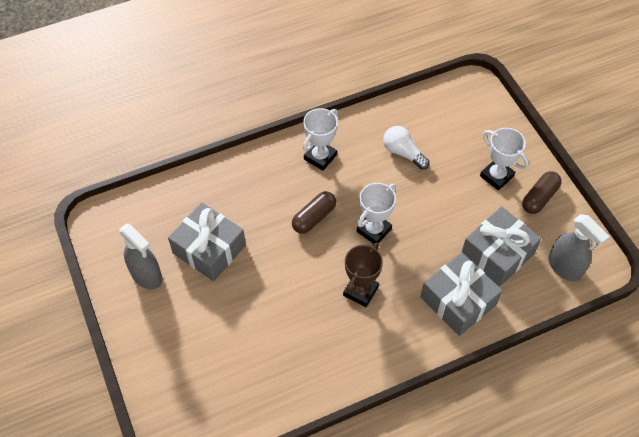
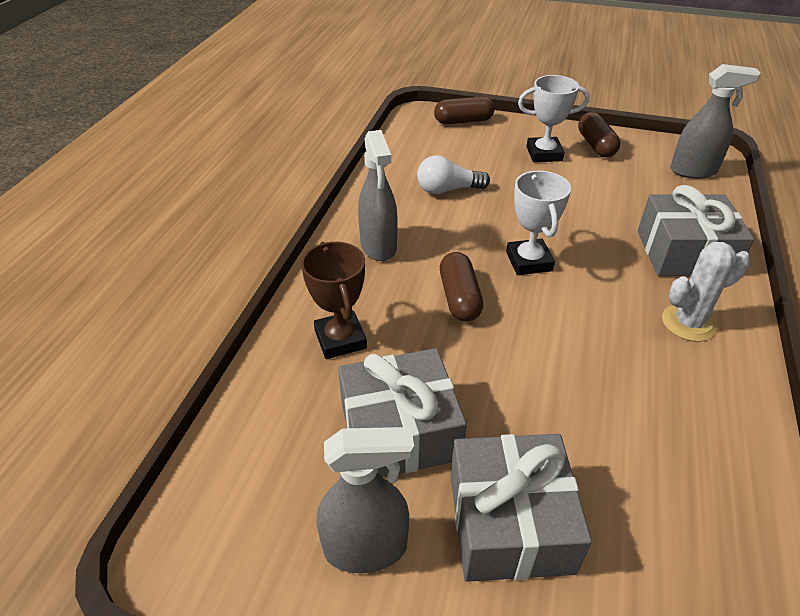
camera: 50 degrees left, 15 degrees down
(320, 157) = (378, 246): white trophy -> grey spray bottle
(360, 291) = (609, 318): brown trophy -> brown trophy (340, 339)
(391, 329) = (688, 323): none -> white cactus
(490, 111) = (463, 121): none -> brown capsule
(497, 254) = (642, 199): grey gift -> grey gift (510, 522)

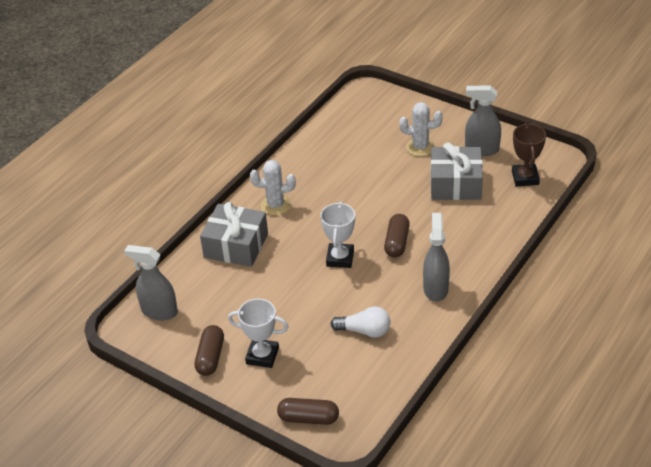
camera: 160 degrees left, 0 degrees up
(340, 339) = (475, 231): brown trophy -> brown trophy (525, 178)
(510, 522) = (420, 147): grey gift -> white cactus

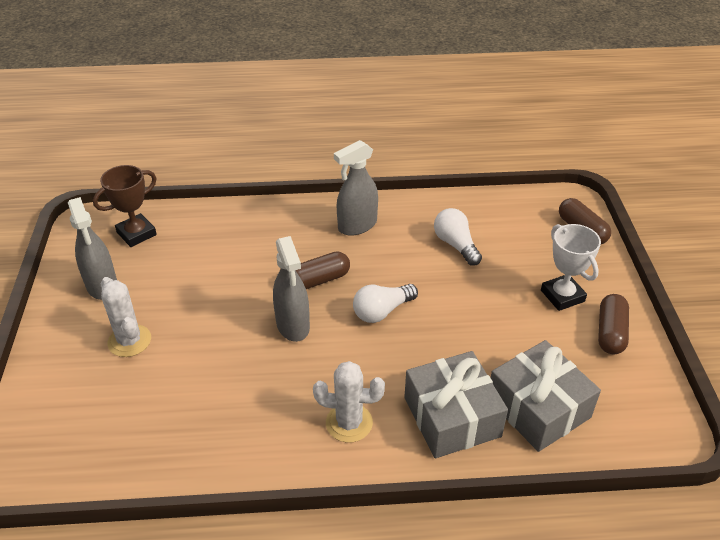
camera: 130 degrees left, 0 degrees up
(159, 311) = (616, 420): grey spray bottle -> grey spray bottle (293, 325)
(210, 357) = (610, 332): brown capsule -> brown capsule turned 45 degrees counterclockwise
(275, 205) = (349, 423): white cactus -> white cactus turned 45 degrees counterclockwise
(340, 258) = (382, 311): white trophy -> white light bulb
(455, 184) = (184, 279): grey gift -> grey gift (538, 408)

